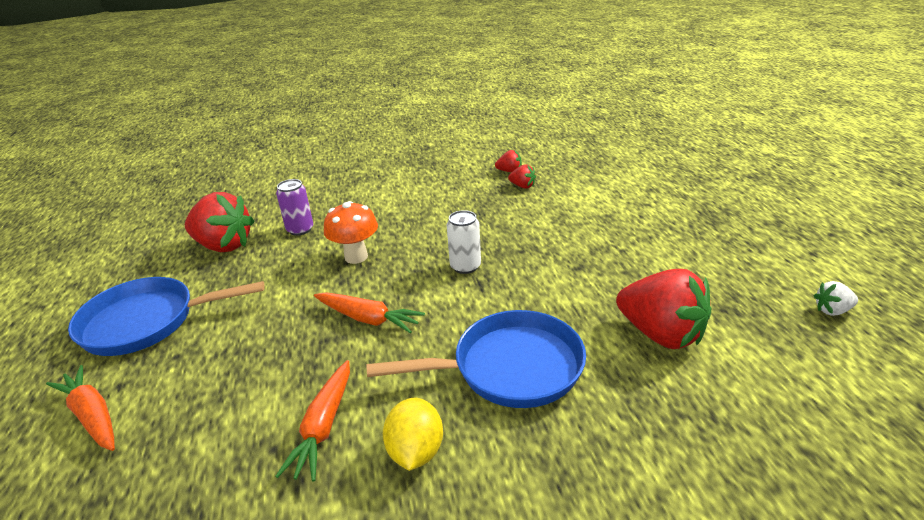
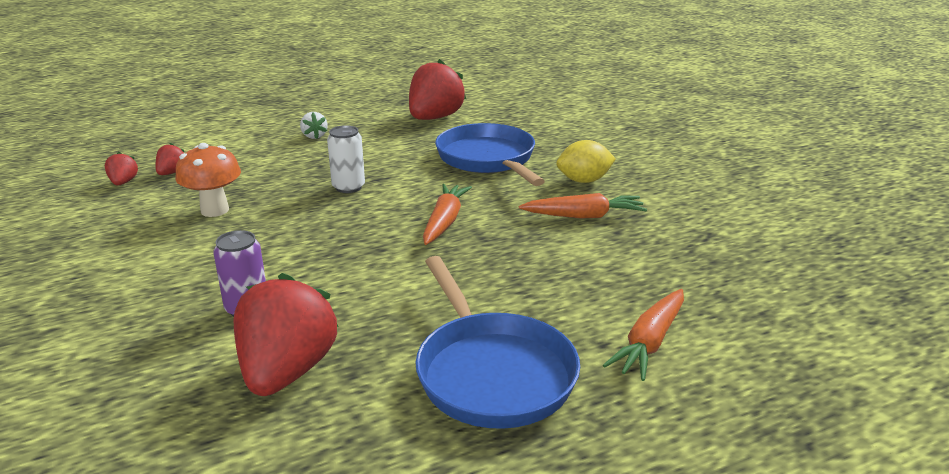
camera: 105 degrees left, 5 degrees down
(356, 257) = (327, 249): orange mushroom -> orange mushroom (215, 210)
(832, 310) = (398, 79): white strawberry -> white strawberry (314, 136)

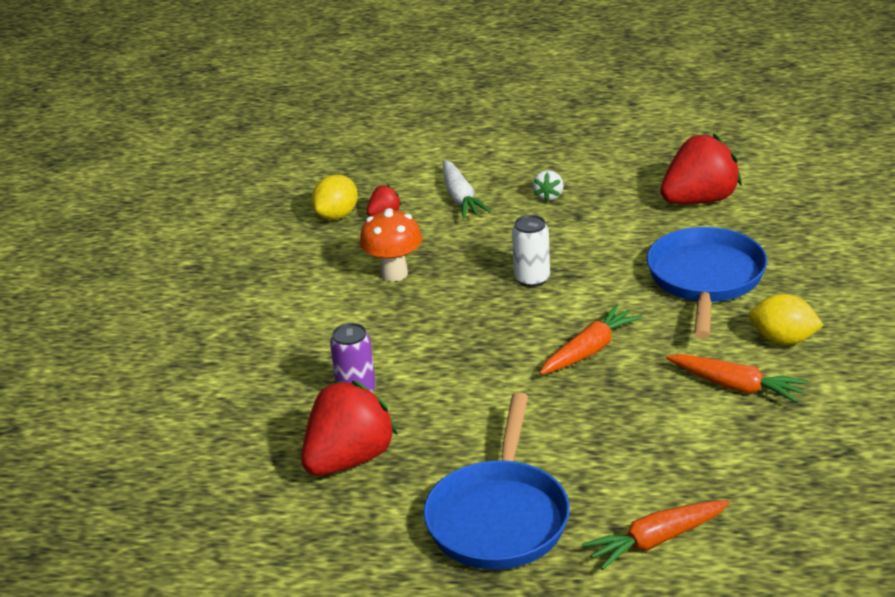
camera: 35 degrees right, 5 degrees up
(123, 182) = (337, 215): red strawberry -> yellow lemon
(237, 150) = (460, 198): none -> white carrot

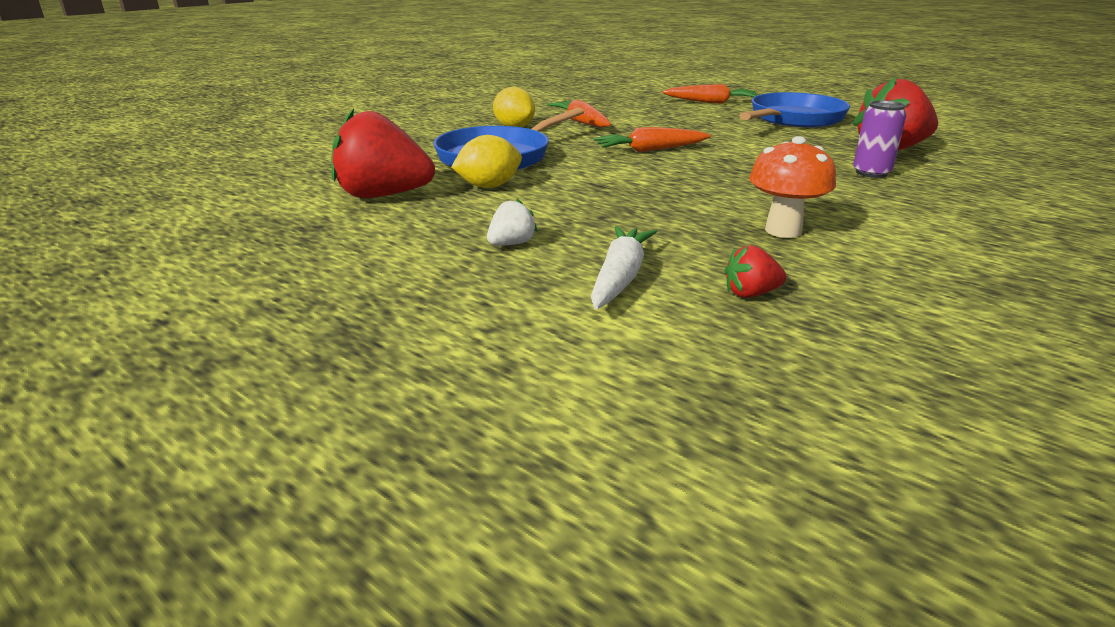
camera: 150 degrees left, 5 degrees down
(337, 215) = (832, 316): yellow lemon -> yellow lemon (489, 186)
(532, 279) = (637, 191): white can -> none

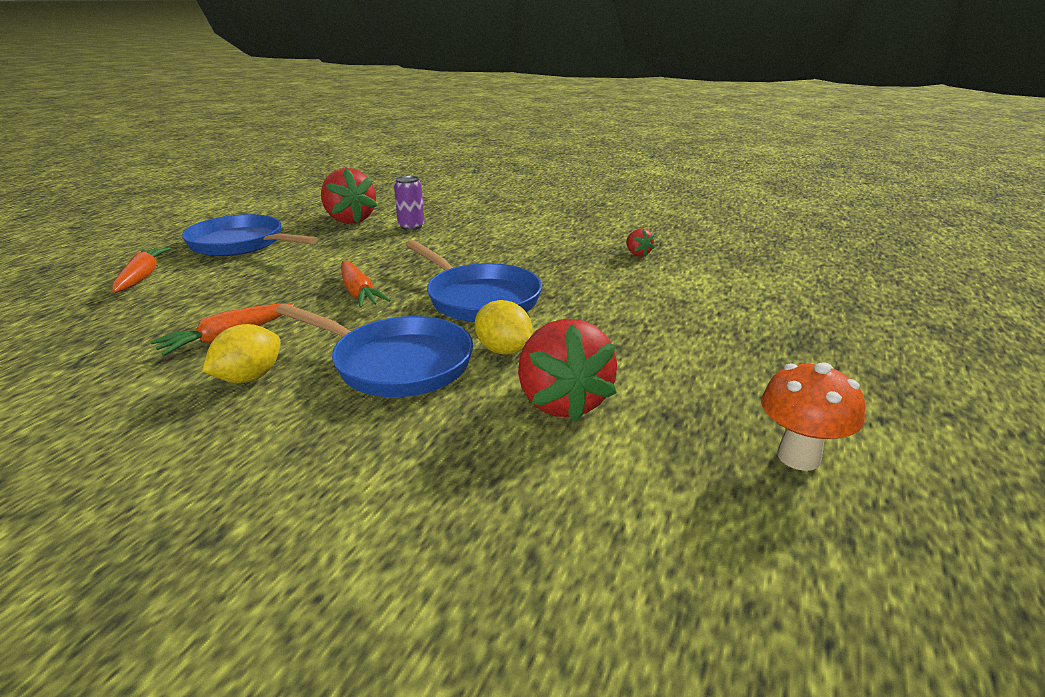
camera: 105 degrees left, 0 degrees up
(511, 244) = (628, 319): white strawberry -> none
(612, 187) = (479, 299): none -> blue pan
(620, 278) = (649, 282): white carrot -> none
(783, 230) = (541, 248): orange mushroom -> orange mushroom (798, 457)

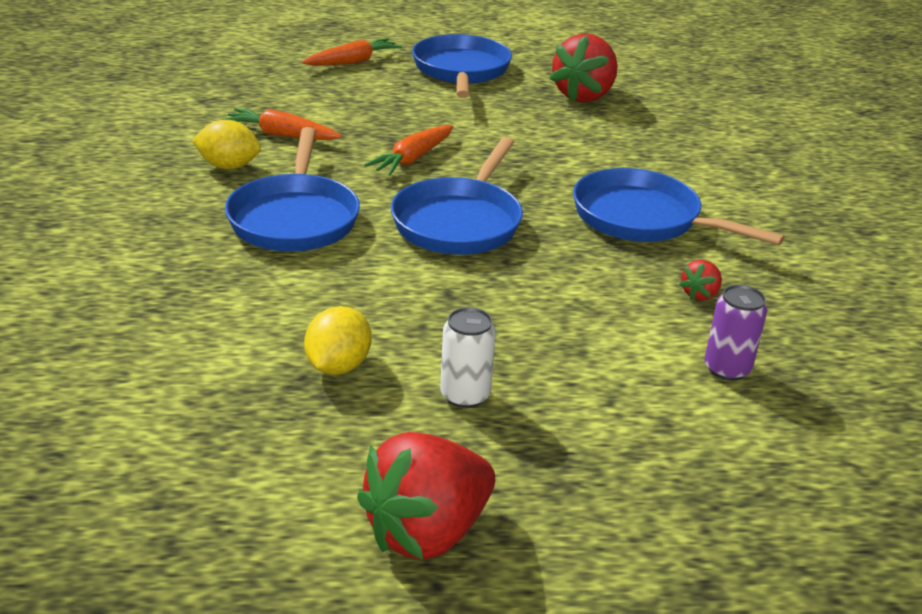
camera: 60 degrees right, 5 degrees up
(411, 226) = (607, 132): purple can -> purple can (727, 369)
(503, 350) = (359, 263): yellow lemon -> yellow lemon (338, 366)
(535, 245) = (643, 219): none -> blue pan
(563, 402) = (287, 315): red strawberry -> red strawberry (427, 532)
(720, 351) = (465, 395): none -> white can
(798, 457) = (273, 468): orange mushroom -> none

